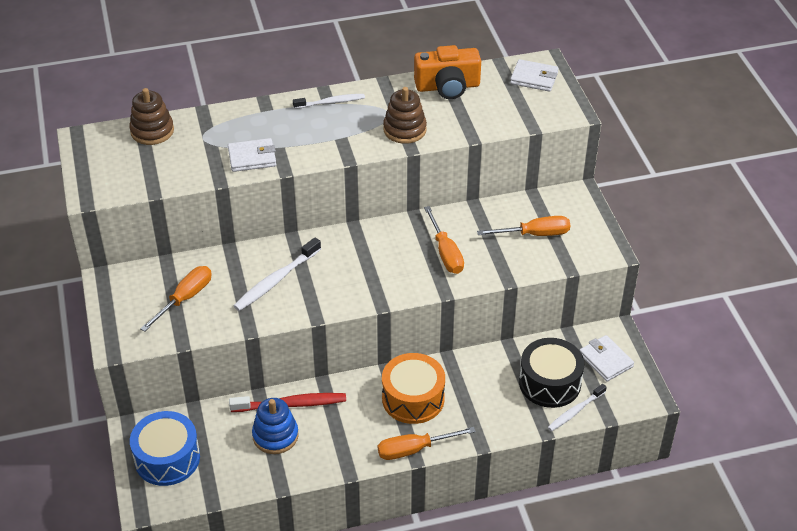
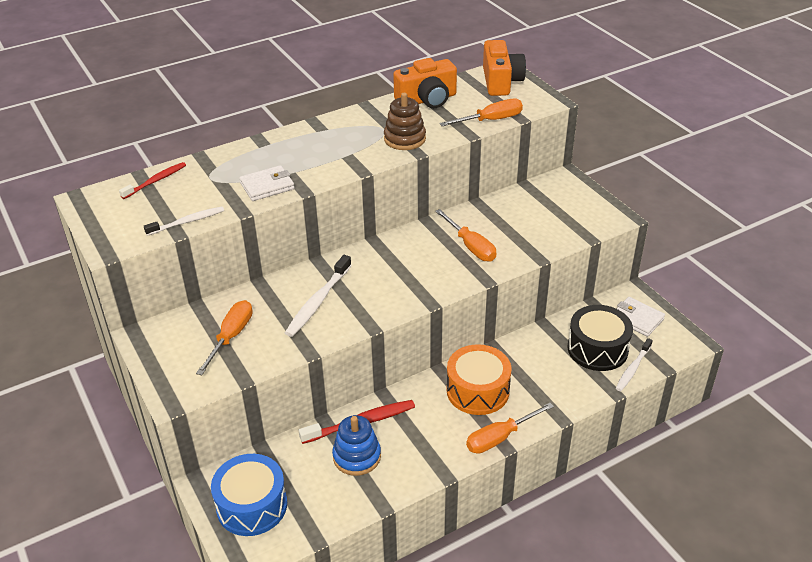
camera: 15 degrees left, 5 degrees down
(152, 131) = (155, 181): brown stacking toy -> red toothbrush
(331, 102) = (324, 129): white toothbrush -> white toothbrush (187, 222)
(534, 78) = (501, 81): white wallet -> orange camera
(534, 234) = (544, 216): orange screwdriver -> orange screwdriver (491, 120)

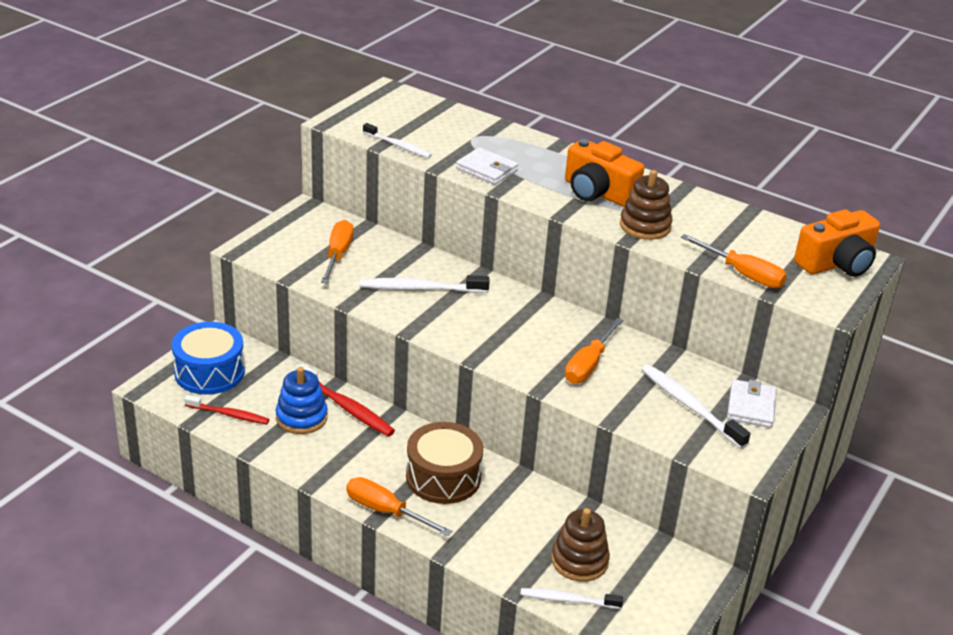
camera: 60 degrees right, 5 degrees down
(155, 181) = (444, 113): red toothbrush -> red toothbrush (229, 414)
(231, 337) = (338, 255): orange screwdriver -> orange screwdriver turned 75 degrees counterclockwise
(427, 100) = (738, 222): orange camera -> orange camera (598, 193)
(477, 391) = (443, 477): orange drum -> brown drum
(541, 217) = (690, 406): none -> white toothbrush
(597, 349) = (579, 560): black drum -> brown stacking toy
(637, 319) = (662, 587): white wallet -> white wallet (751, 407)

